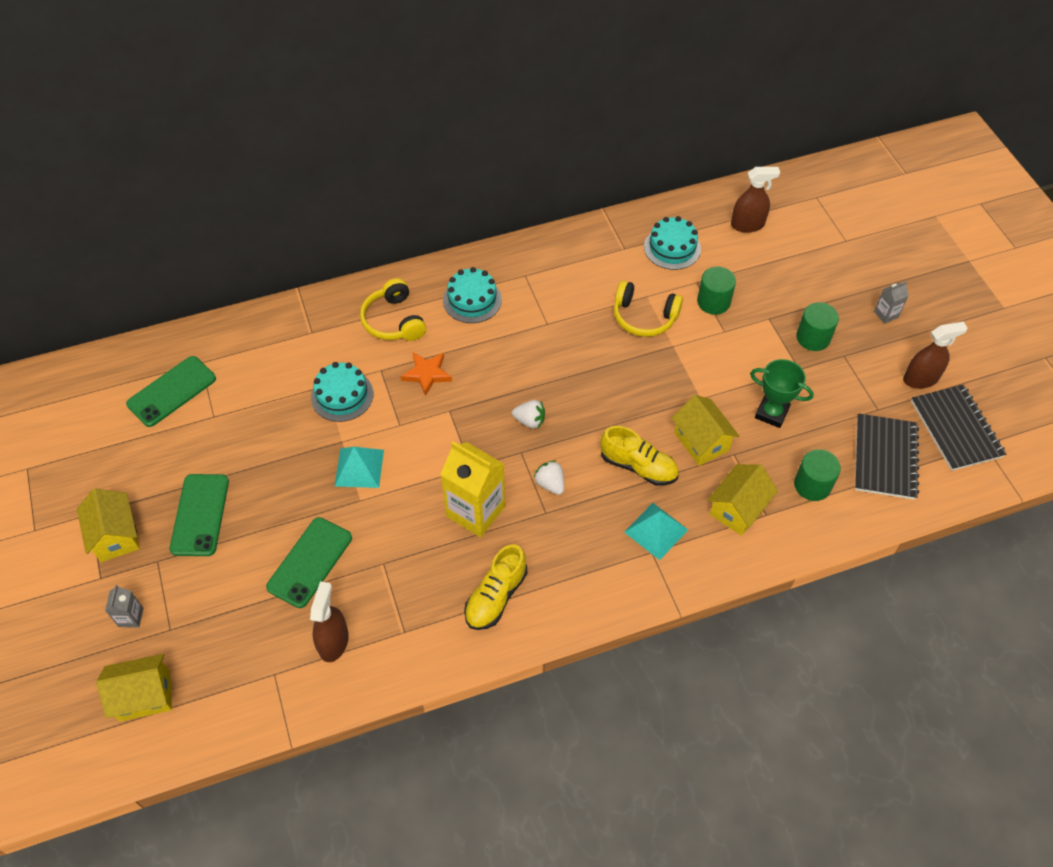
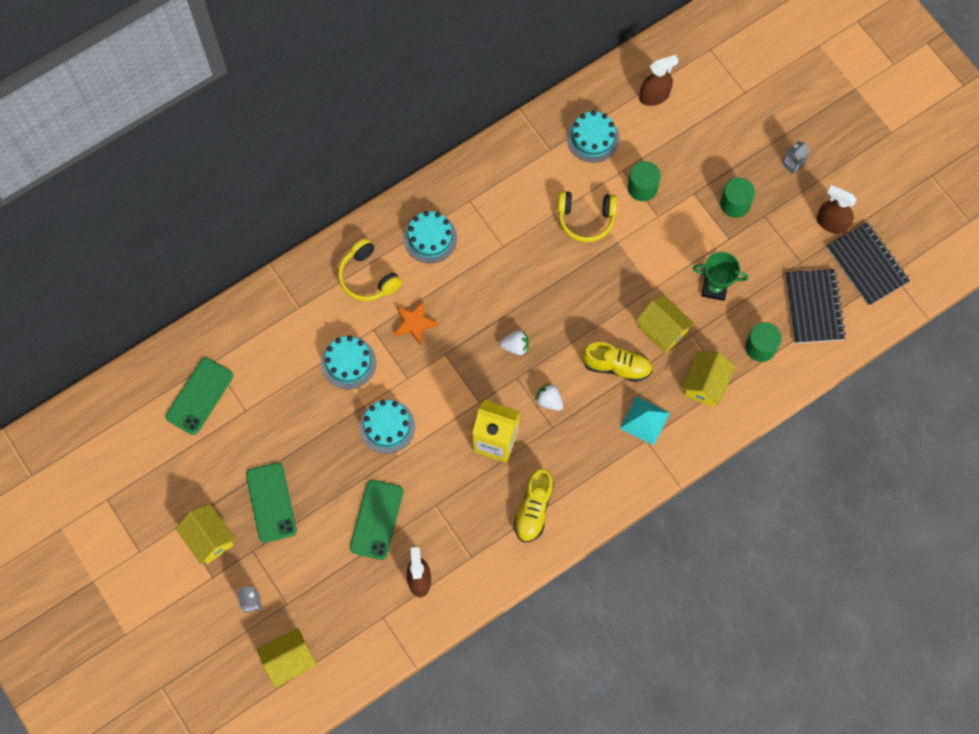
camera: 15 degrees left, 15 degrees up
(359, 468) = (387, 426): turquoise pyramid -> turquoise cake
(920, 379) = (831, 223): brown spray bottle -> brown spray bottle turned 120 degrees counterclockwise

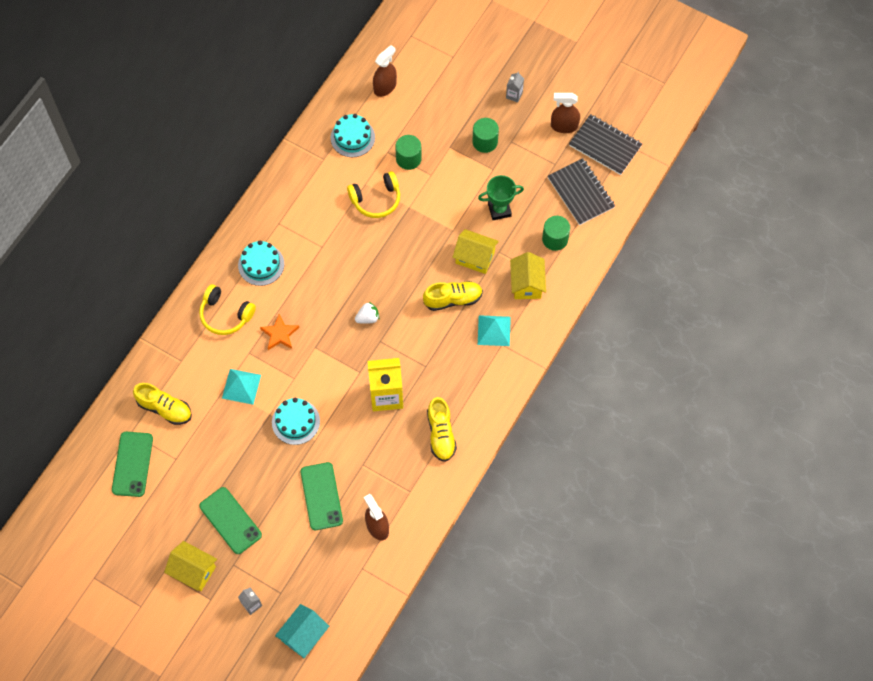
camera: 25 degrees left, 5 degrees down
(259, 351) = (165, 408): none -> yellow shoe
(289, 660) = (303, 635): yellow house -> turquoise house
(348, 362) = (241, 386): turquoise cake -> turquoise pyramid
(549, 400) = (413, 347): white strawberry -> none

